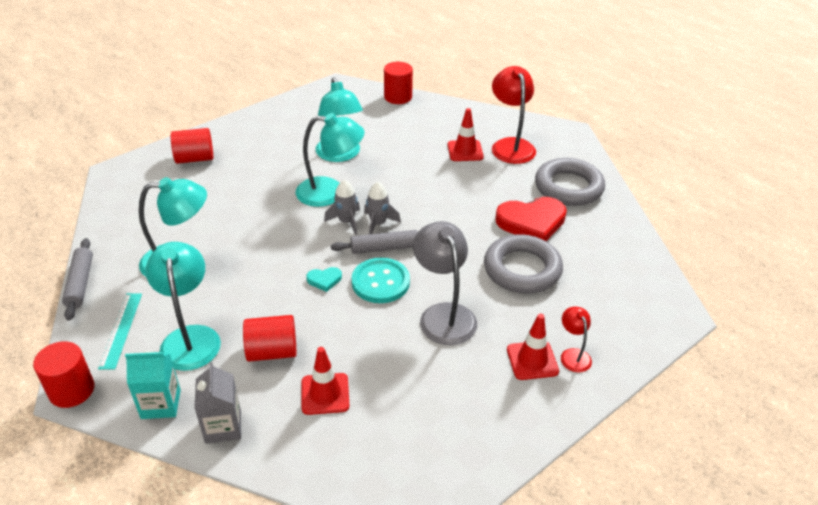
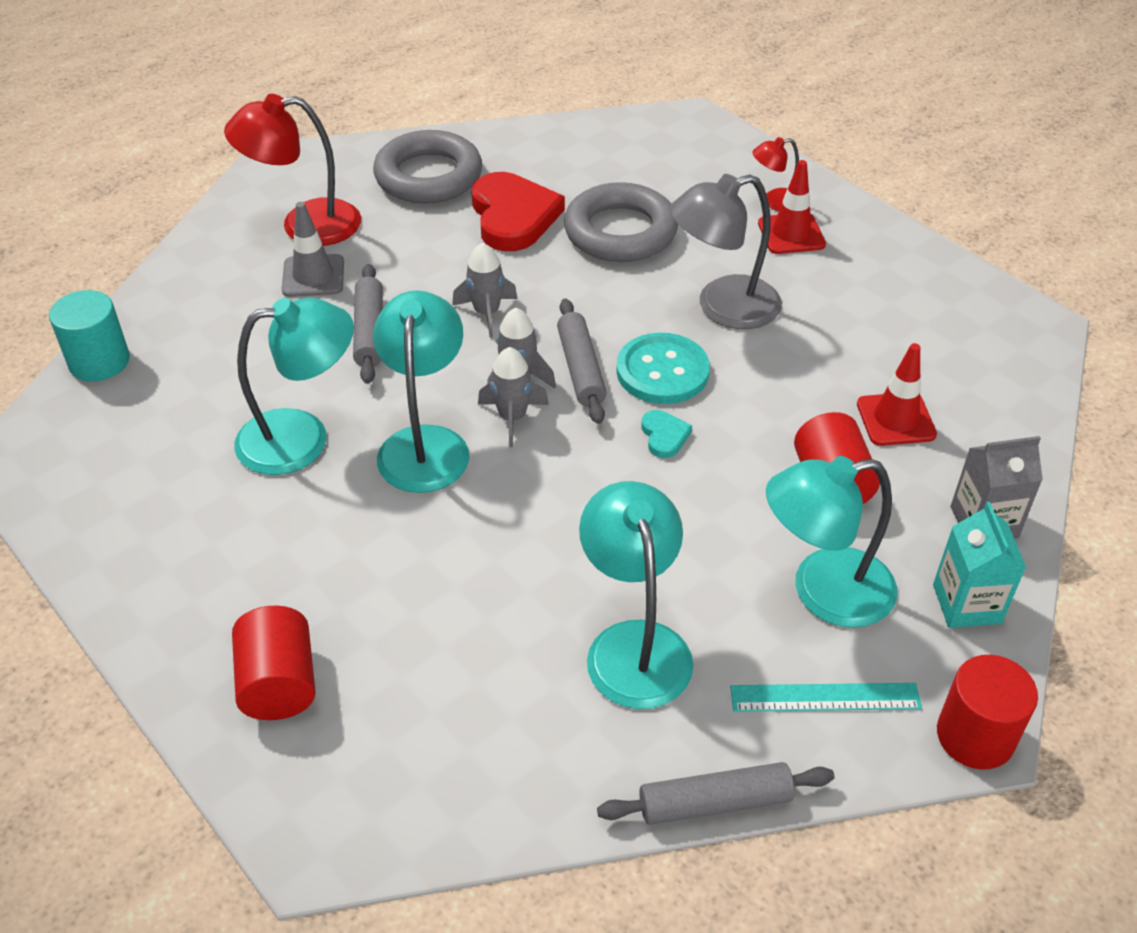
camera: 90 degrees left, 5 degrees up
(398, 97) = (99, 361): red cylinder -> turquoise cylinder
(418, 171) = (369, 332): none -> grey rolling pin
(435, 212) = (486, 313): none -> grey rocket
(465, 151) = (313, 276): red traffic cone -> grey traffic cone

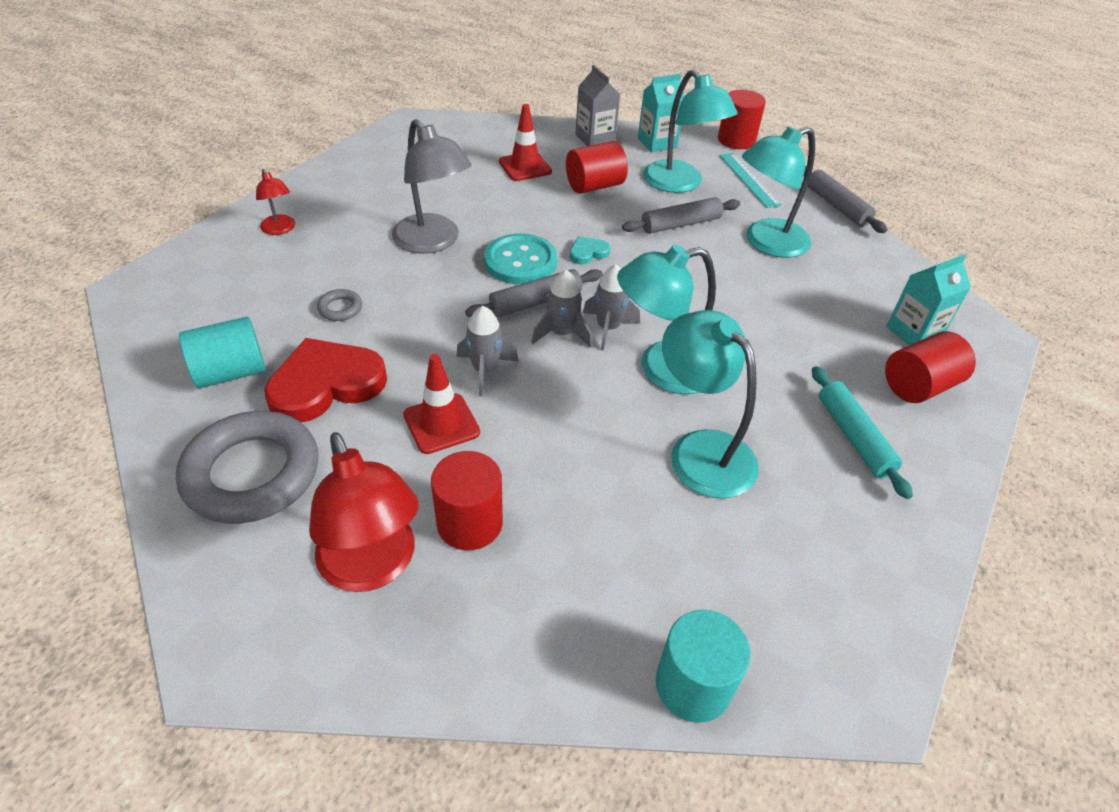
camera: 110 degrees left, 0 degrees up
(246, 573) = (854, 437): none -> turquoise rolling pin
(313, 276) = (469, 523): grey traffic cone -> red cylinder
(369, 332) = (542, 446): grey rolling pin -> grey rolling pin (681, 224)
(371, 737) = (913, 332): none -> turquoise carton
(552, 168) = (231, 372): none -> turquoise cylinder
(620, 232) = (340, 308): grey ring -> grey ring, size x0.41
(791, 234) = (327, 218): red traffic cone -> red traffic cone (441, 424)

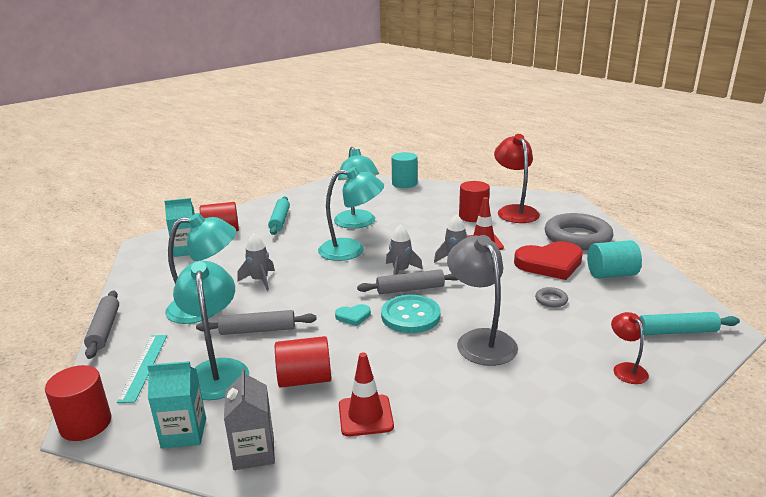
camera: 160 degrees left, 20 degrees down
(194, 280) = (676, 331): none -> turquoise rolling pin
(608, 328) = (369, 271): grey rocket -> grey rocket (259, 280)

